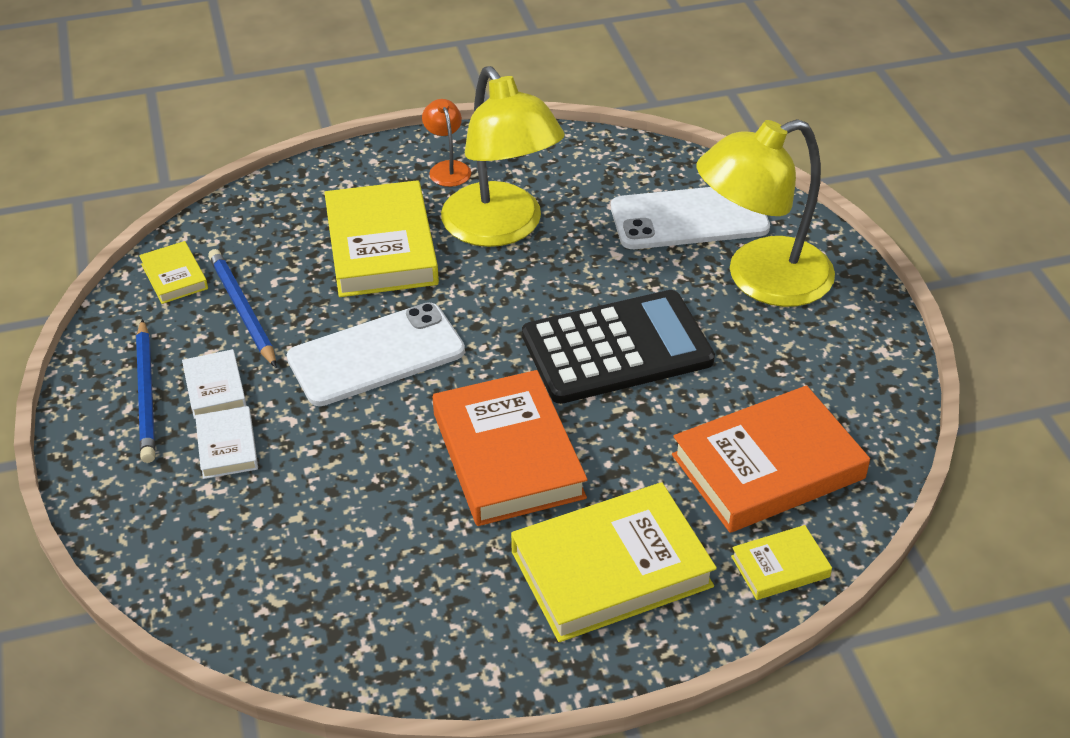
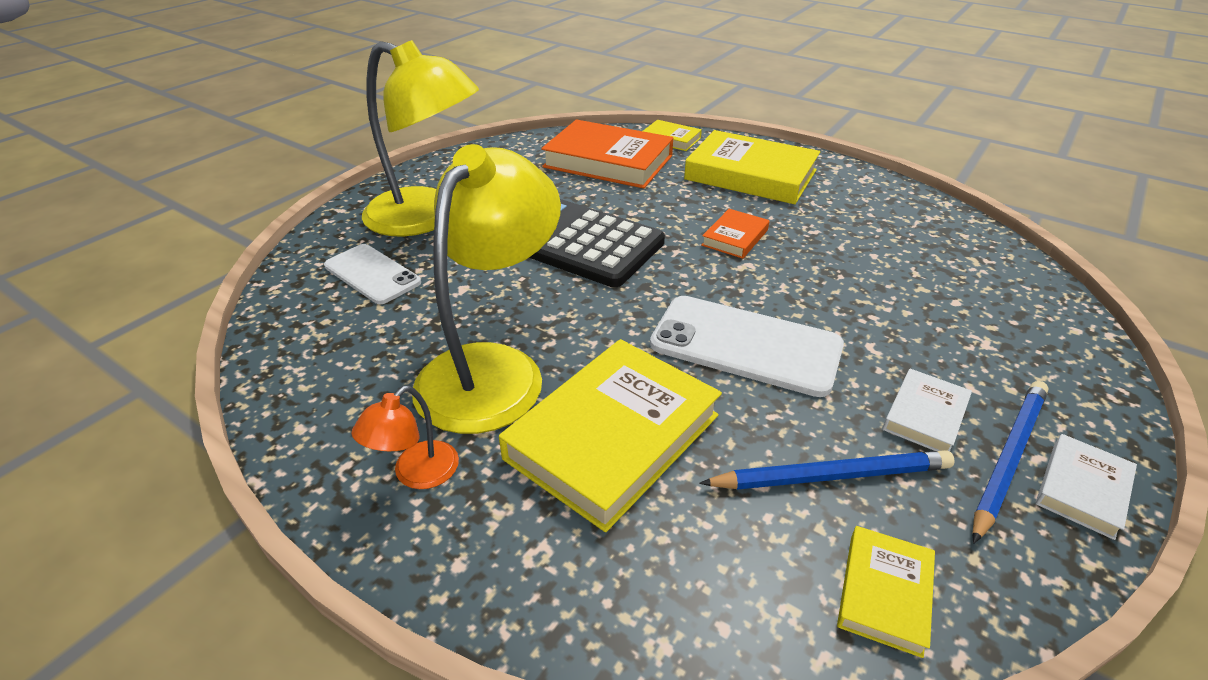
camera: 130 degrees left, 5 degrees down
(227, 446) = (947, 361): white book -> white book (1082, 489)
(243, 310) = (831, 476): blue pencil -> blue pencil turned 120 degrees counterclockwise
(507, 455) = (735, 237): orange book -> orange book, size x0.48
(689, 218) = (372, 274): white phone -> white phone, size x0.64

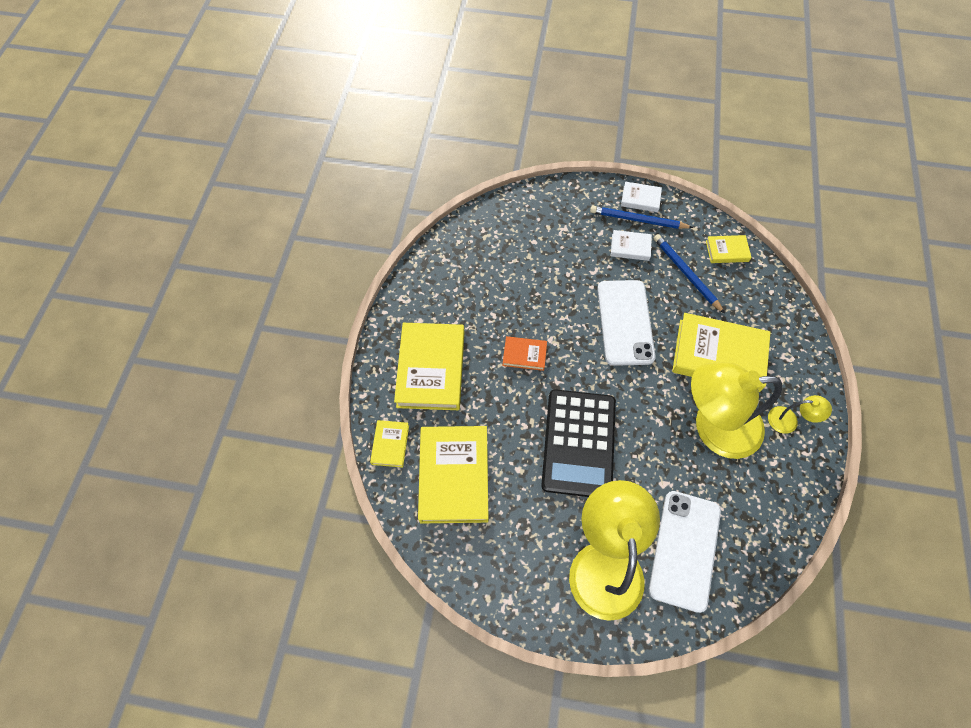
camera: 115 degrees left, 25 degrees up
(372, 274) = (684, 549): white phone -> white phone, size x1.55
(417, 474) = (789, 420): orange lamp -> yellow lamp
(608, 161) = (454, 476): orange book -> yellow book

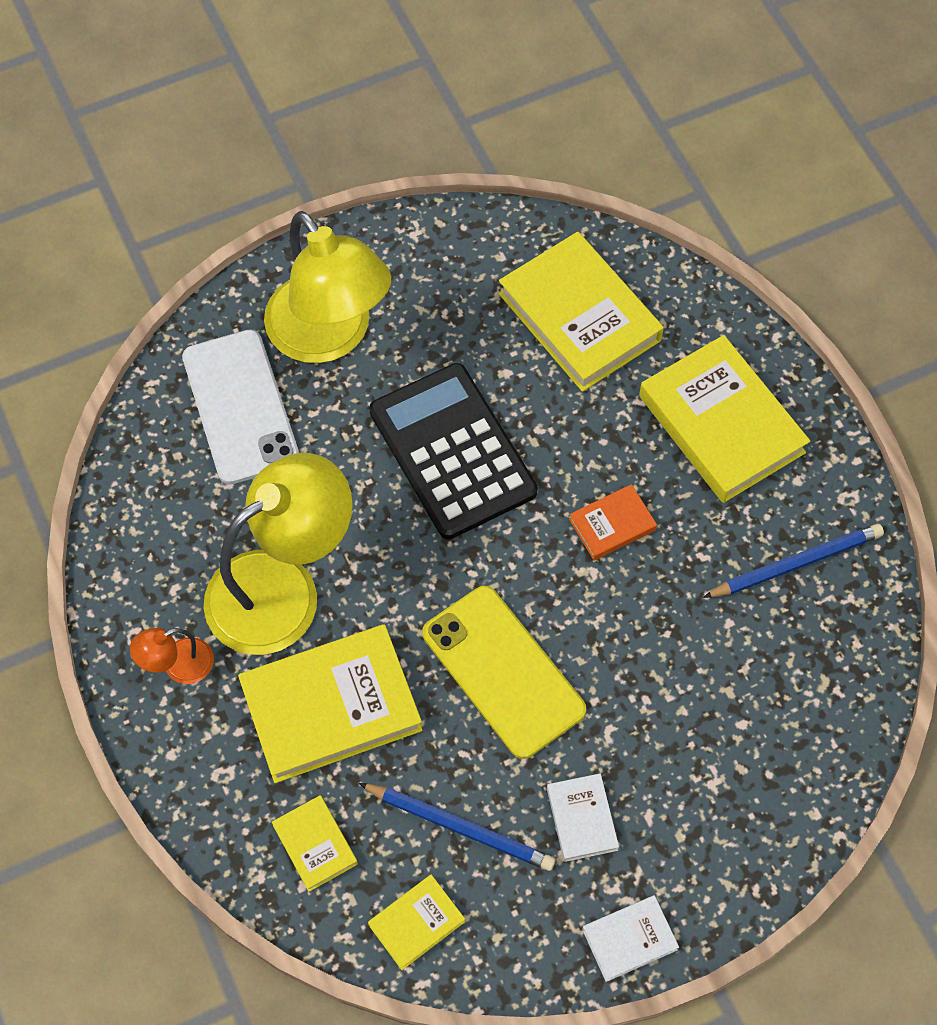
camera: 145 degrees right, 0 degrees up
(390, 444) = (687, 303): yellow book -> yellow book (315, 844)
(625, 322) = (503, 672): white phone -> yellow phone
(630, 247) = (581, 819): white book -> white book turned 75 degrees counterclockwise
(638, 220) = (604, 888): blue pencil -> blue pencil (796, 564)
(789, 420) = (178, 666): yellow lamp -> orange lamp

